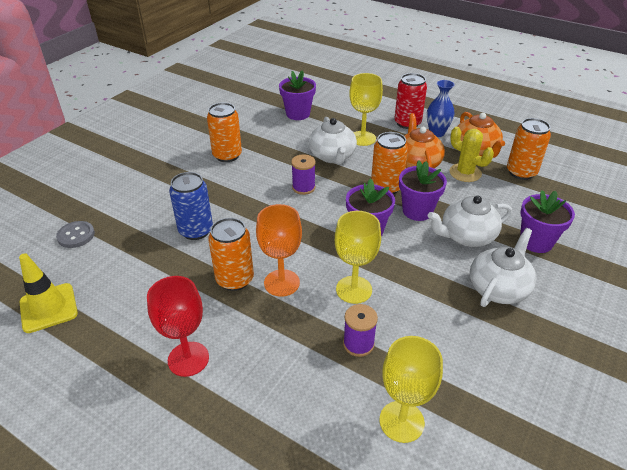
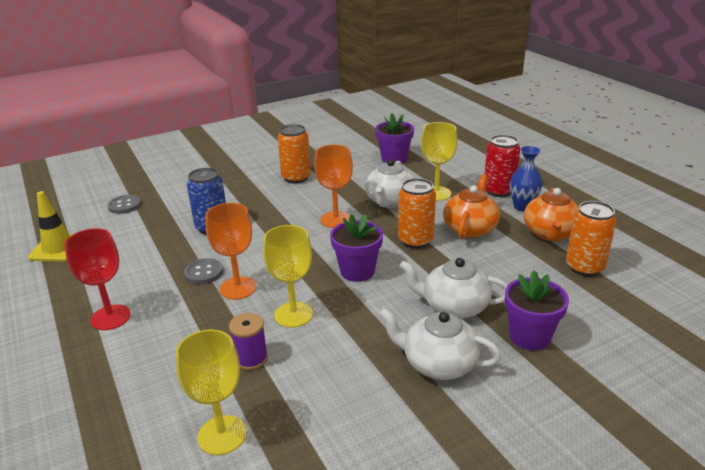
camera: 30 degrees right, 10 degrees down
(235, 279) = (204, 273): orange can -> grey button
(303, 187) = (336, 220): purple spool -> orange goblet
(417, 211) = (425, 269): purple flower pot -> none
(465, 173) = (515, 250): yellow cactus -> none
(498, 288) = (438, 364): white teapot -> white teapot turned 135 degrees counterclockwise

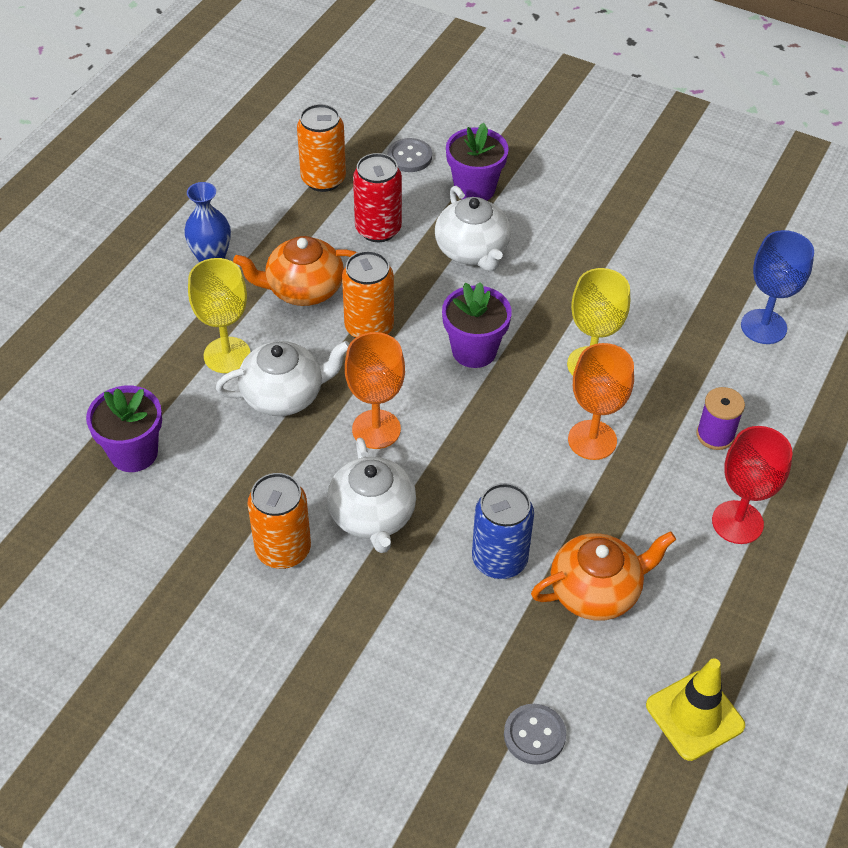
camera: 125 degrees left, 20 degrees up
(204, 273) = (595, 493): grey button -> grey button (409, 157)
(222, 435) = (763, 327): yellow goblet -> blue goblet
(251, 359) = (675, 360): purple spool -> purple spool (715, 435)
(438, 364) = (562, 233): white teapot -> white teapot (372, 516)
(498, 191) = (178, 294): red can -> red can (378, 229)
(550, 233) = (266, 220): orange teapot -> orange teapot (596, 591)

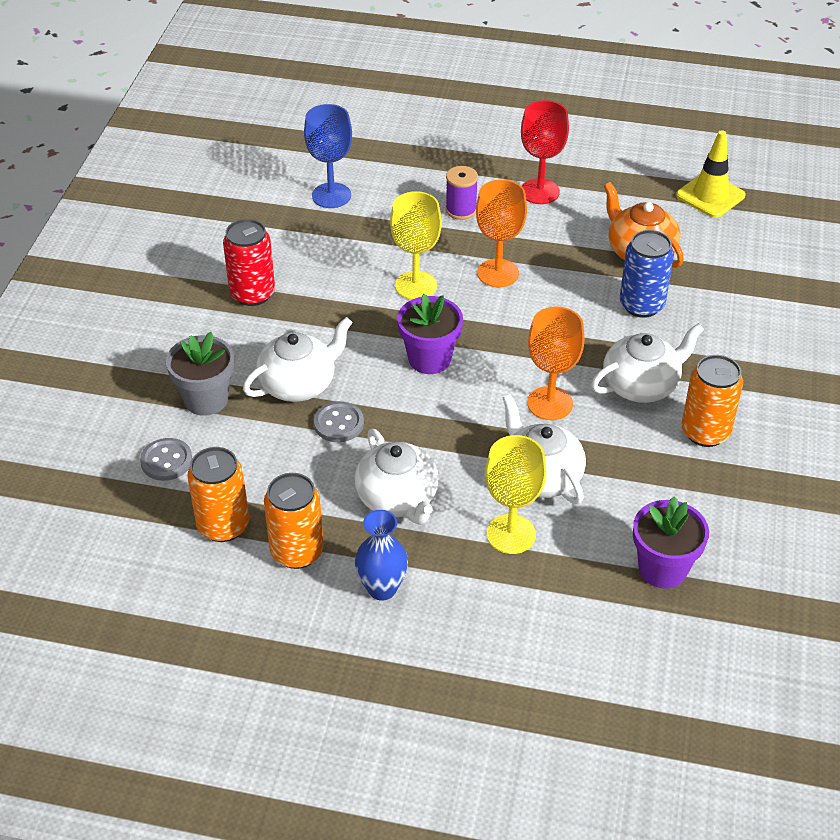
camera: 105 degrees left, 5 degrees down
(303, 289) = (398, 498): orange teapot -> white teapot
(369, 328) = (430, 436): orange can -> orange can (297, 551)
(378, 229) = (290, 461): red can -> red can (252, 294)
(474, 189) = (206, 399): purple flower pot -> grey flower pot
(534, 735) = (773, 264): grey button -> grey button (338, 423)

